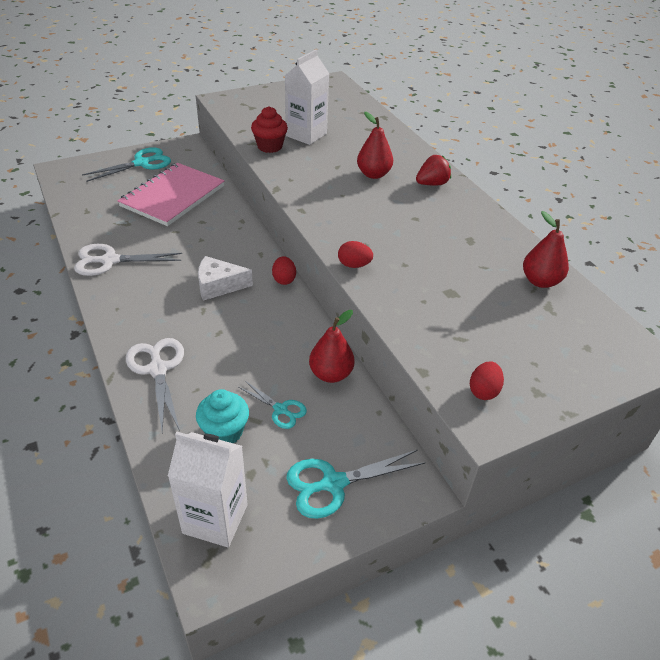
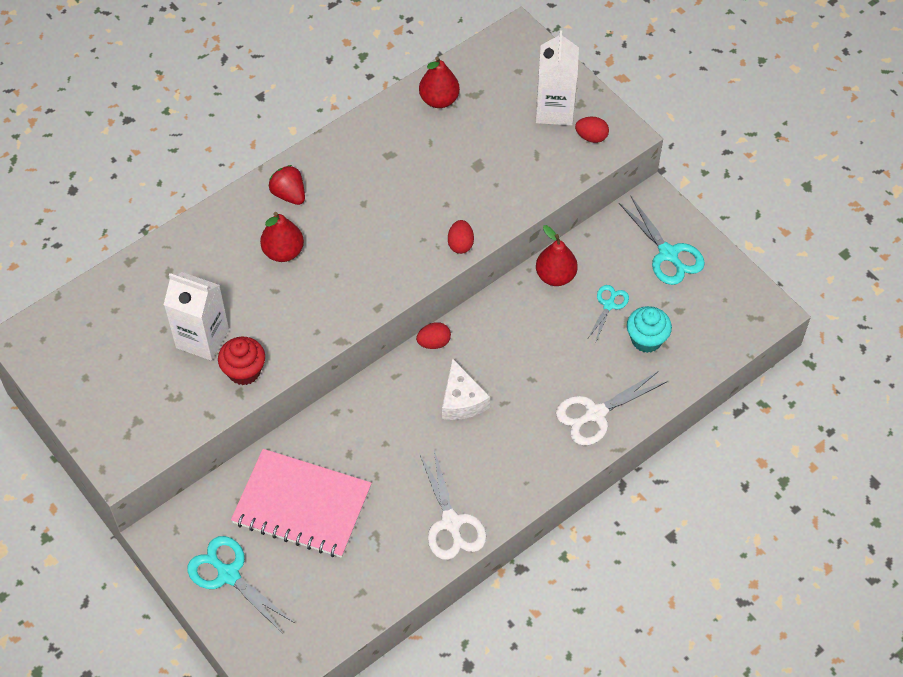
camera: 100 degrees left, 15 degrees up
(215, 519) = (725, 323): white carton -> white carton (554, 110)

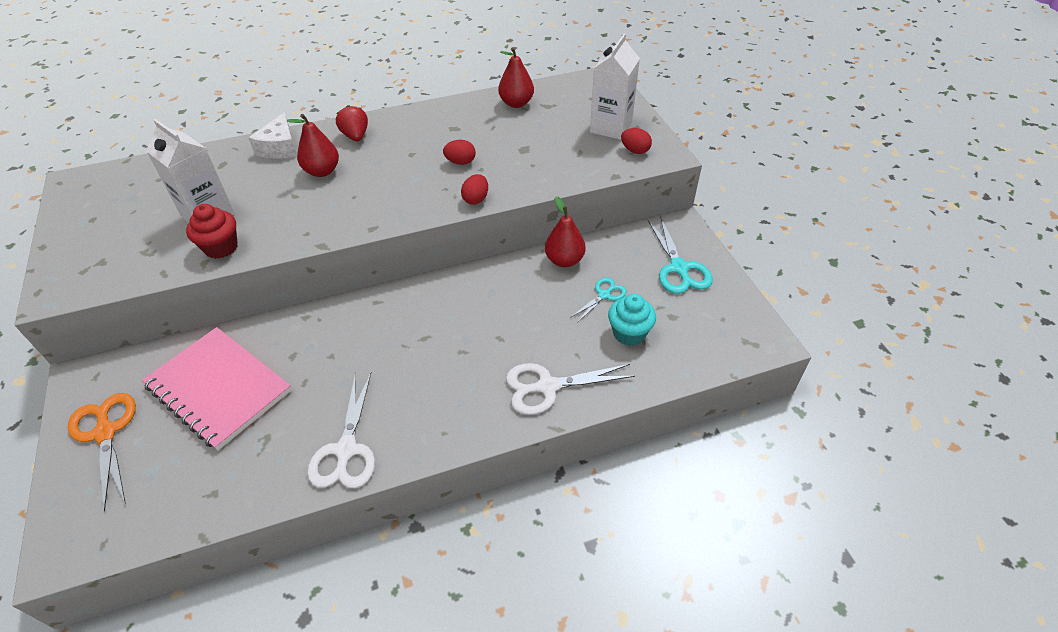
camera: 20 degrees right, 10 degrees down
(228, 574) = (106, 432): turquoise scissors -> orange scissors
(434, 342) = (426, 284): red egg -> red egg (460, 162)
(462, 400) = (424, 338): white cheese -> white cheese (280, 147)

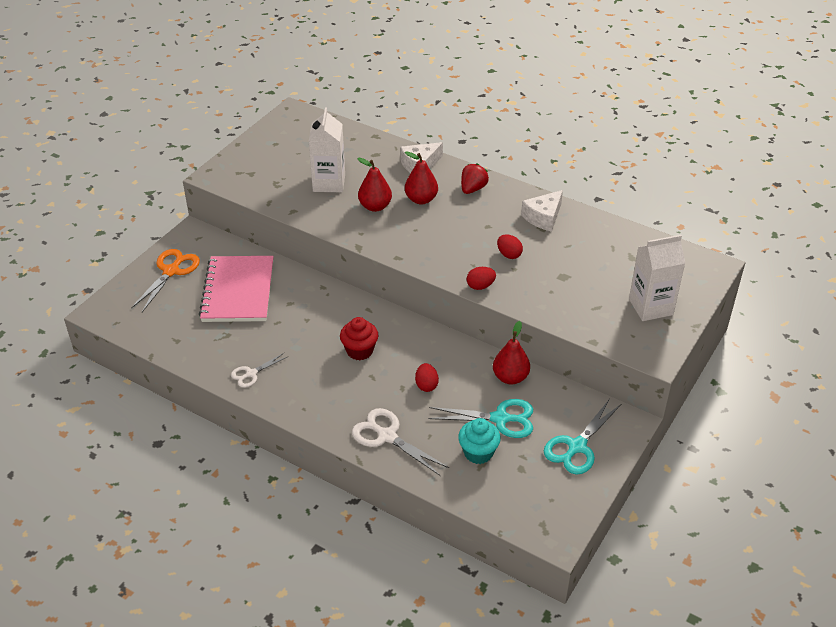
camera: 50 degrees right, 5 degrees down
(221, 247) = (311, 208): red cupcake -> red cupcake (359, 351)
(346, 450) = (251, 374): white scissors -> white scissors, size x0.60
(444, 120) = (543, 217): none -> white cheese
(516, 103) = (612, 240): red pear -> red pear (375, 206)
(604, 295) = (500, 419): turquoise scissors -> turquoise scissors, size x1.67
(635, 150) = (638, 336): red egg -> red egg (426, 385)

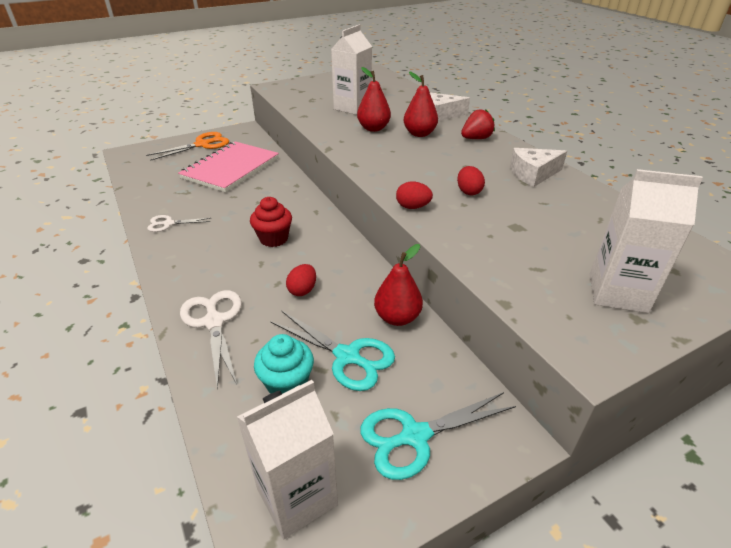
camera: 30 degrees right, 5 degrees down
(539, 505) = (297, 496): none -> white carton

